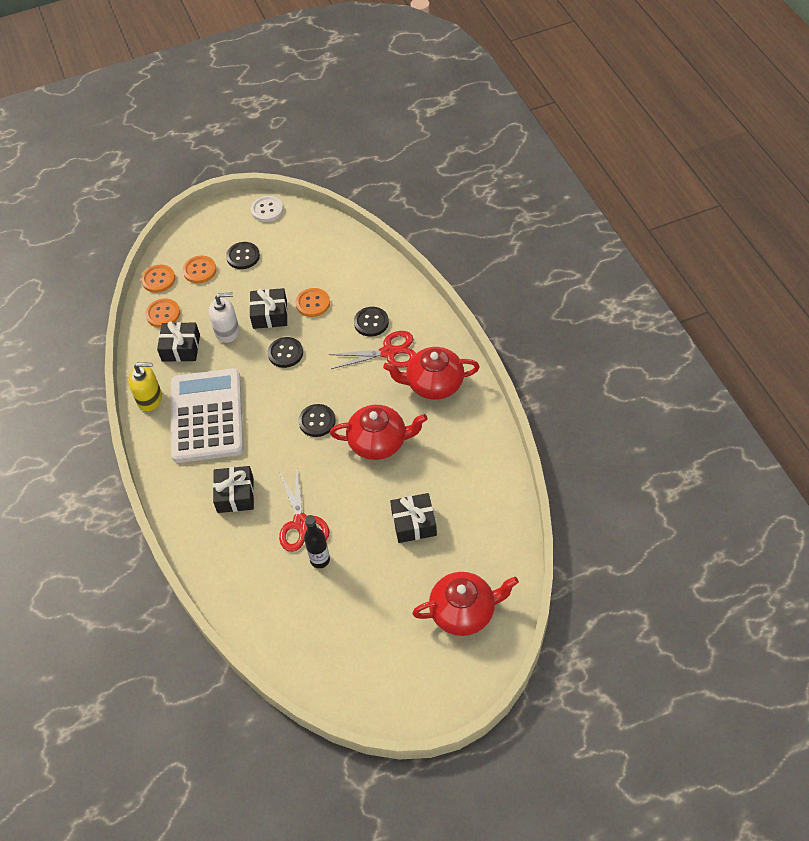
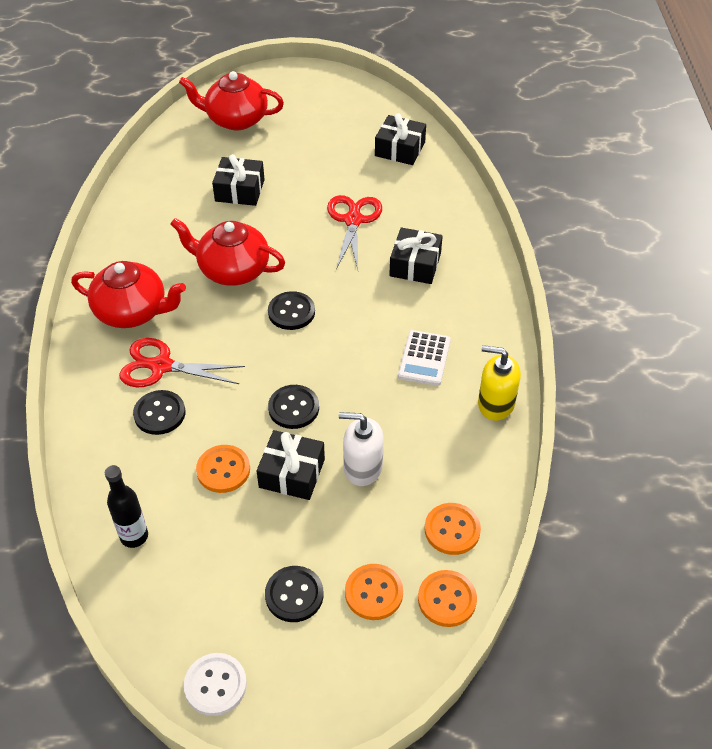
camera: 165 degrees left, 5 degrees down
(181, 348) = (437, 464): black gift -> black gift (400, 149)
(207, 416) = (424, 358): white calculator -> white calculator, size x0.46
(320, 560) = (347, 187): black bottle -> black bottle (134, 536)

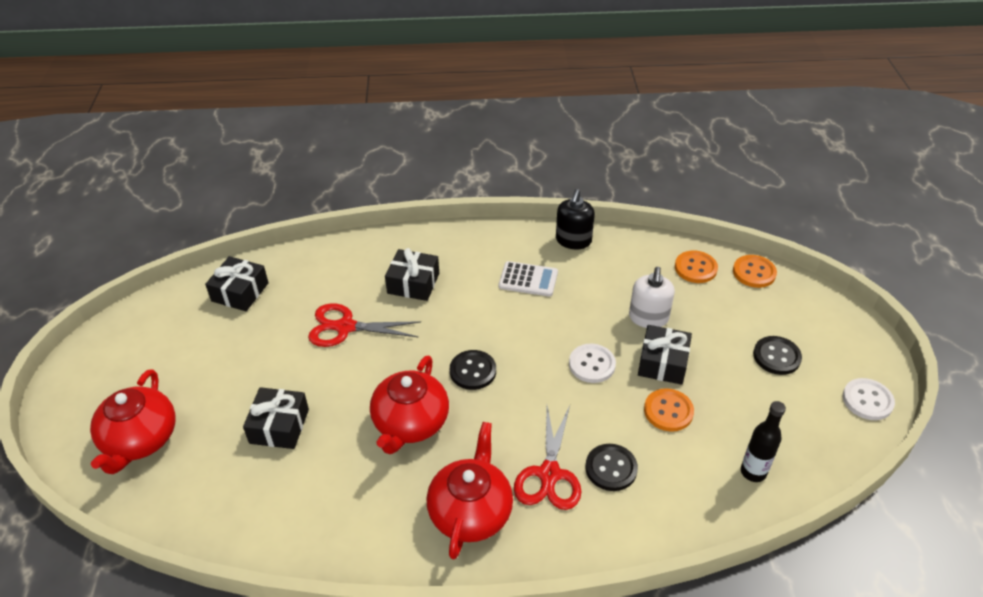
camera: 90 degrees left, 5 degrees down
(293, 408) = (592, 364): black button -> white button
(374, 593) = (760, 311): orange button -> none
(495, 404) = (573, 240): yellow soap dispenser -> black soap dispenser

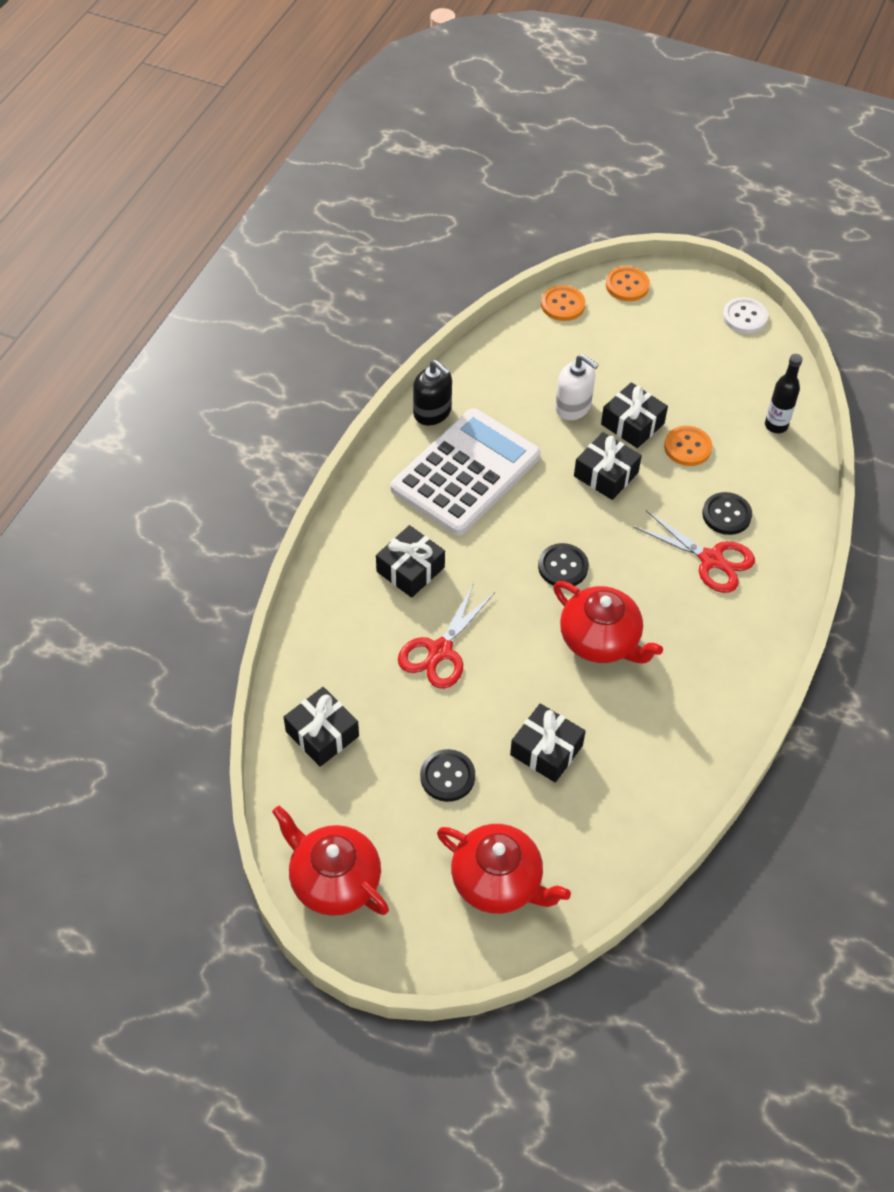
camera: 65 degrees left, 10 degrees up
(471, 512) = (722, 631): red teapot -> red teapot (334, 880)
(528, 279) = (466, 473): white calculator -> white calculator, size x2.17
(592, 364) = (606, 474): white button -> black gift
(695, 268) = (531, 341): orange button -> orange button (627, 285)
(776, 356) = (669, 345): black button -> black button (447, 776)

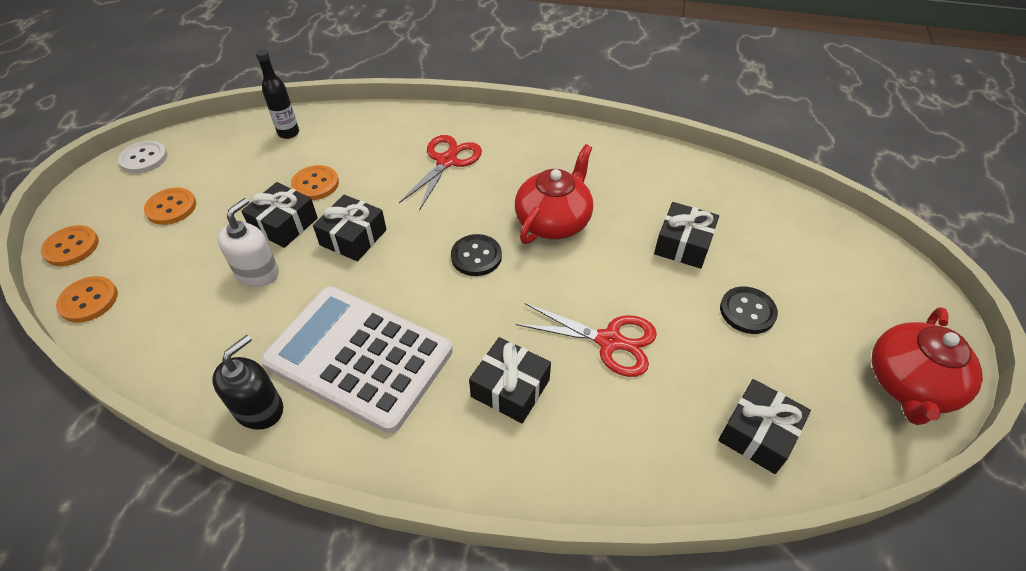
camera: 100 degrees left, 5 degrees down
(498, 881) = (825, 260): red teapot -> none
(668, 343) = (171, 207): none -> orange button
(726, 515) = (395, 155): black button -> none

